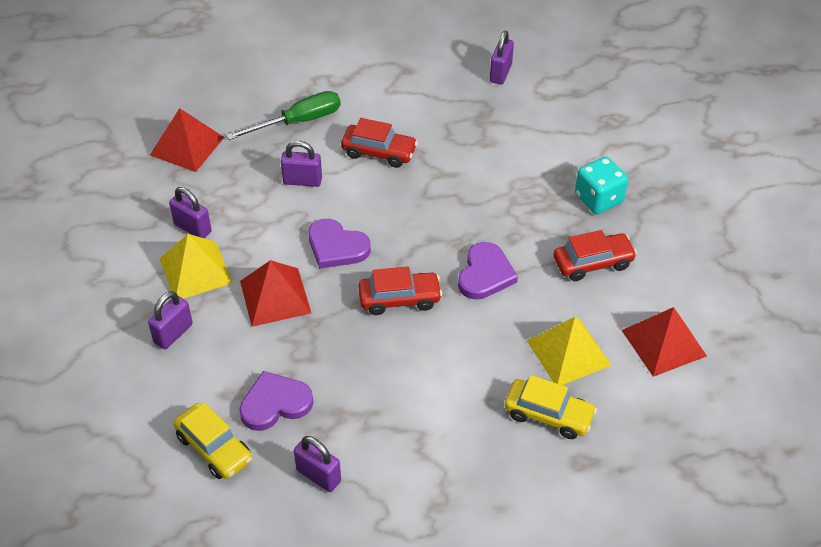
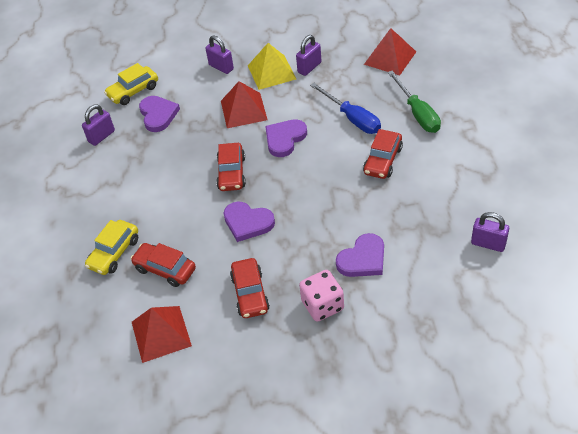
camera: 100 degrees right, 0 degrees up
(302, 181) = (352, 118): purple padlock -> blue screwdriver
(531, 168) = (363, 259): none -> purple heart
(568, 352) = (165, 269): yellow pyramid -> red car
(598, 199) = (322, 305): turquoise dice -> pink dice

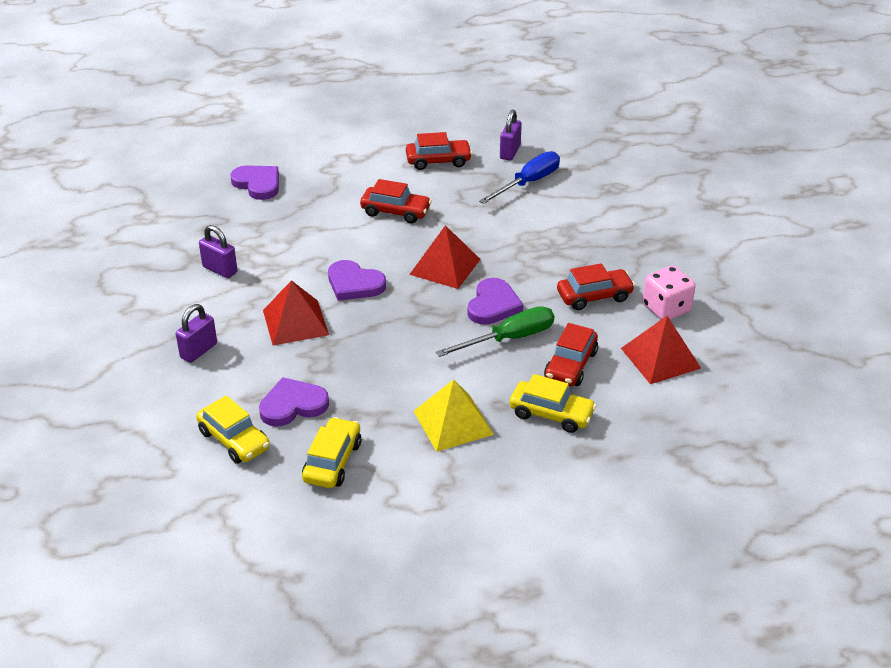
camera: 100 degrees left, 10 degrees down
(101, 136) = (332, 461): purple padlock -> yellow car
(231, 173) = (412, 324): red car -> red car (438, 161)
(271, 72) = (221, 302): yellow pyramid -> yellow pyramid (453, 422)
(322, 305) = (600, 247): pink dice -> pink dice (666, 308)
(352, 118) = (324, 233): blue screwdriver -> blue screwdriver (528, 183)
(363, 259) = (537, 223): purple heart -> purple heart (258, 184)
(390, 58) = (217, 207): red pyramid -> red pyramid (445, 266)
(417, 113) = (321, 188): green screwdriver -> green screwdriver (509, 339)

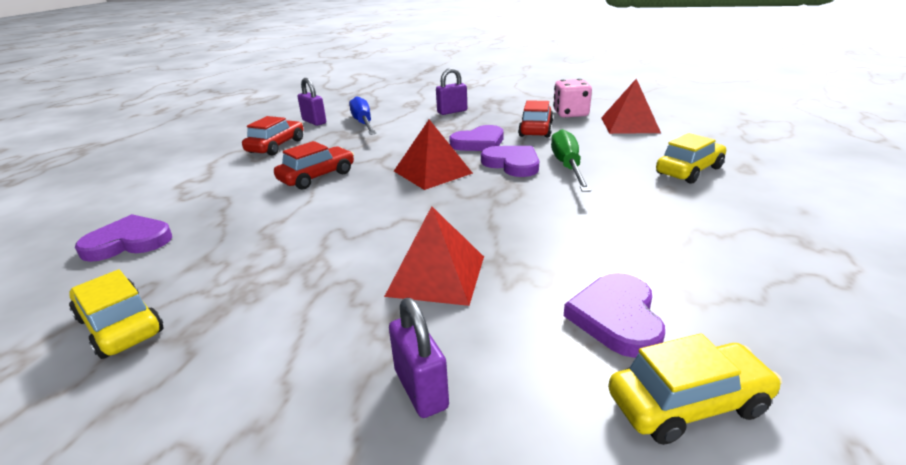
camera: 60 degrees left, 10 degrees down
(220, 270) = (249, 315): purple padlock -> purple padlock (452, 111)
(332, 461) = (755, 310): yellow car -> yellow car (120, 325)
(354, 284) = (405, 221): purple heart -> purple heart (479, 143)
(453, 422) = (689, 215): yellow pyramid -> none
(570, 365) = (622, 152): red car -> none

